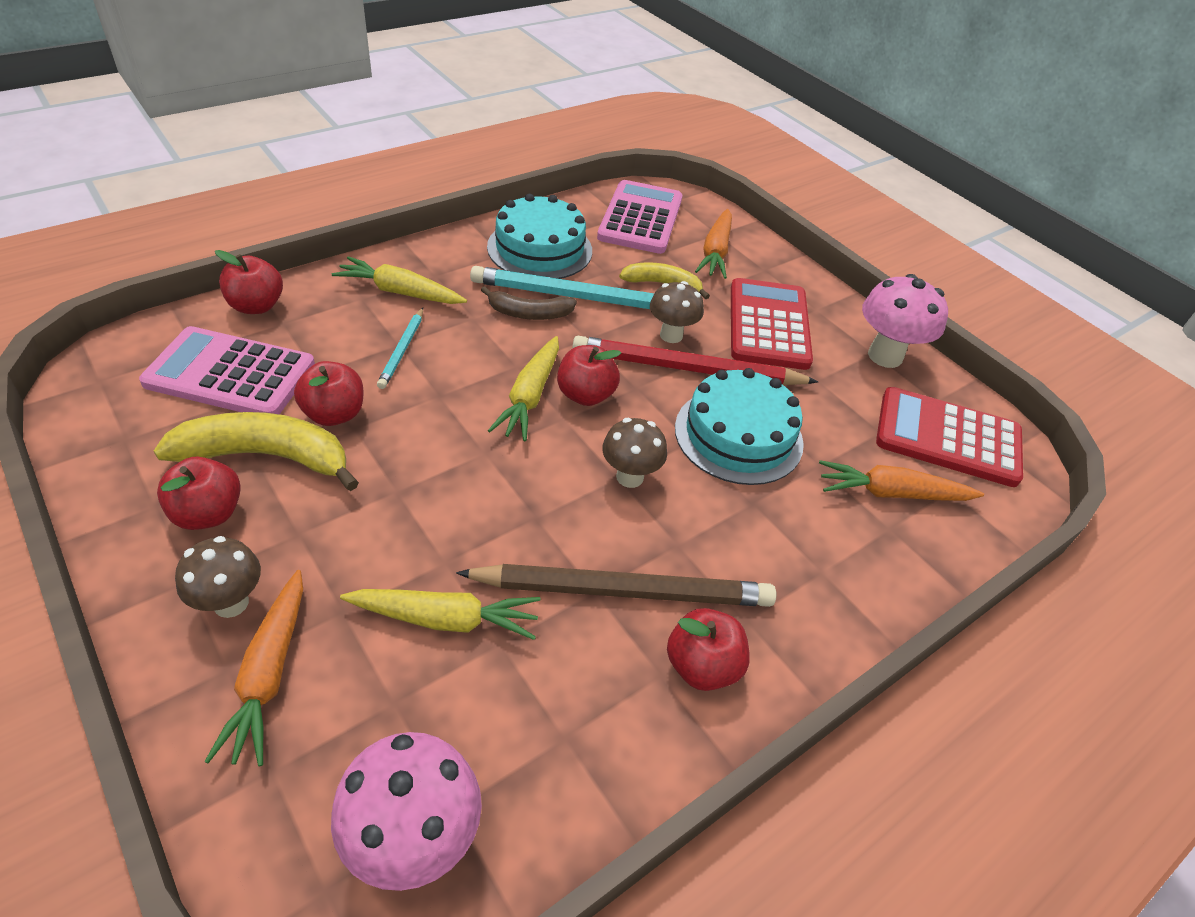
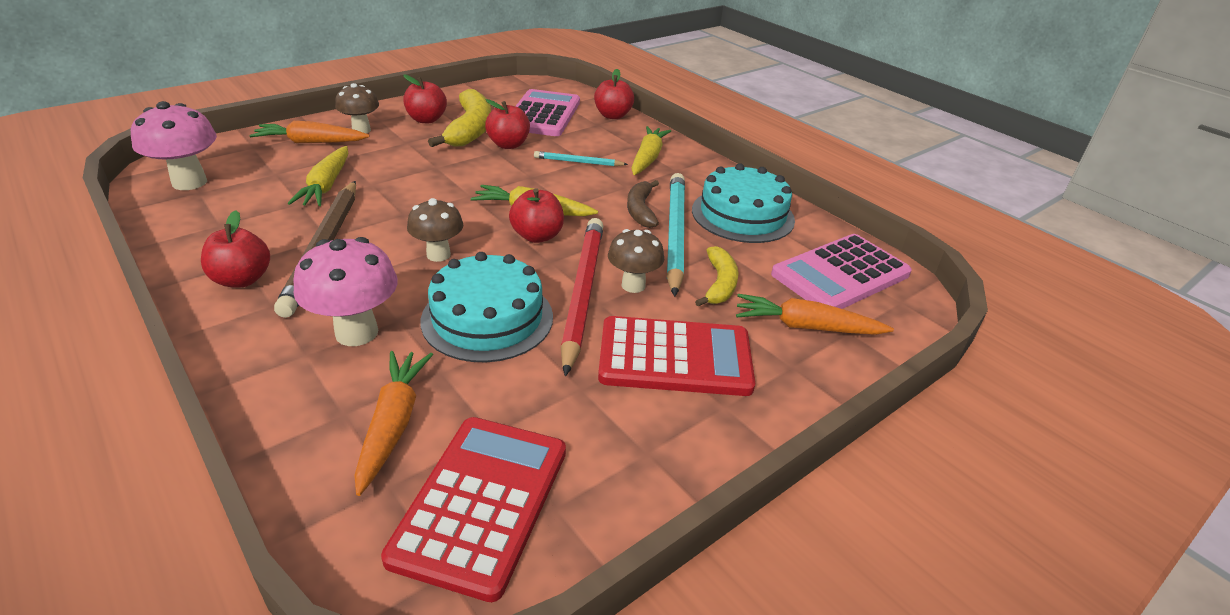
camera: 90 degrees right, 10 degrees down
(640, 218) = (840, 274): pink calculator -> pink calculator turned 135 degrees clockwise
(885, 356) = (642, 464): pink mushroom -> pink mushroom (356, 332)

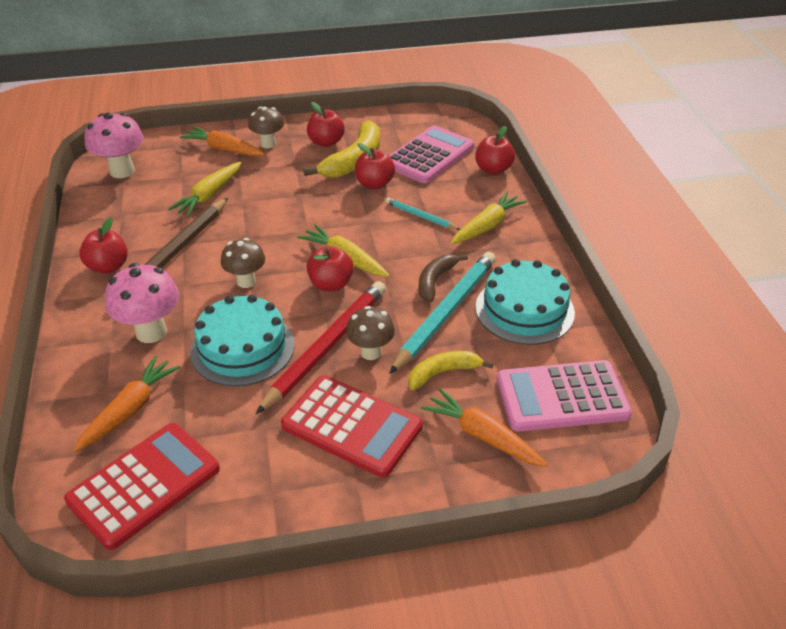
camera: 30 degrees right, 5 degrees up
(719, 284) = (443, 373): yellow banana -> yellow banana turned 150 degrees counterclockwise

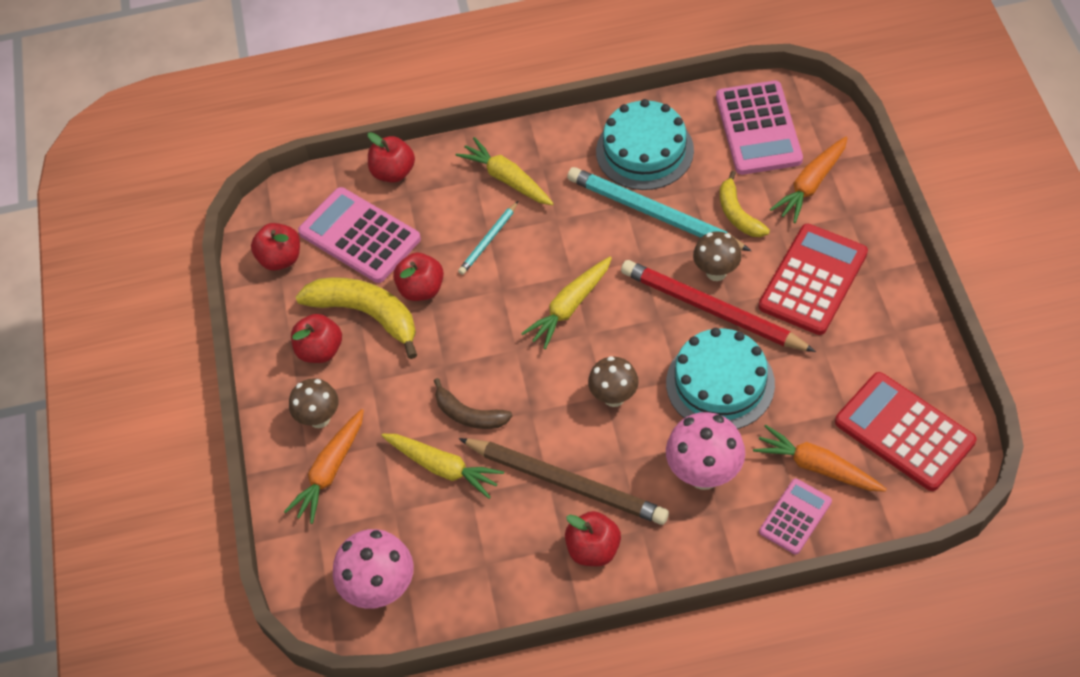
camera: 85 degrees left, 15 degrees up
(84, 389) = (795, 516): none -> pink calculator
(331, 284) = (614, 316): red apple -> red apple (280, 259)
(435, 281) = (604, 223): brown banana -> brown banana (469, 415)

